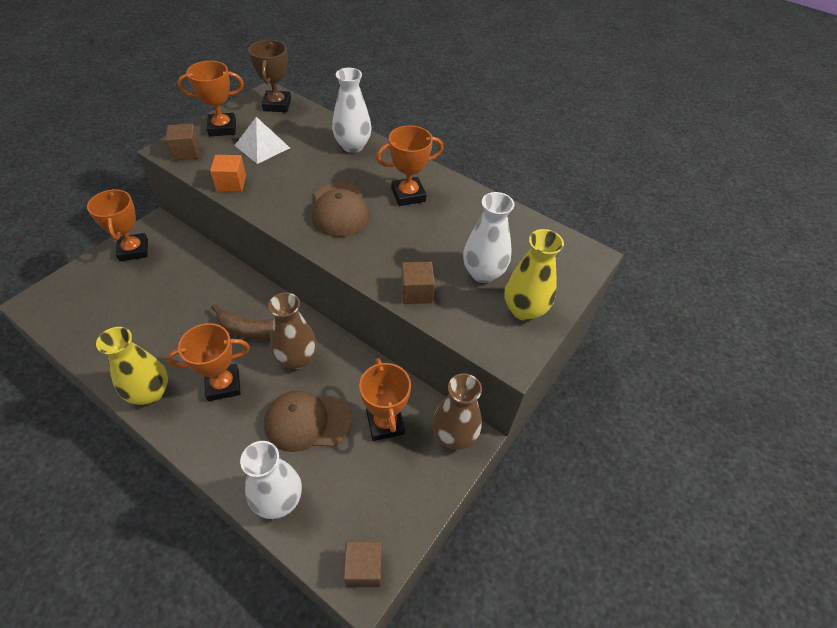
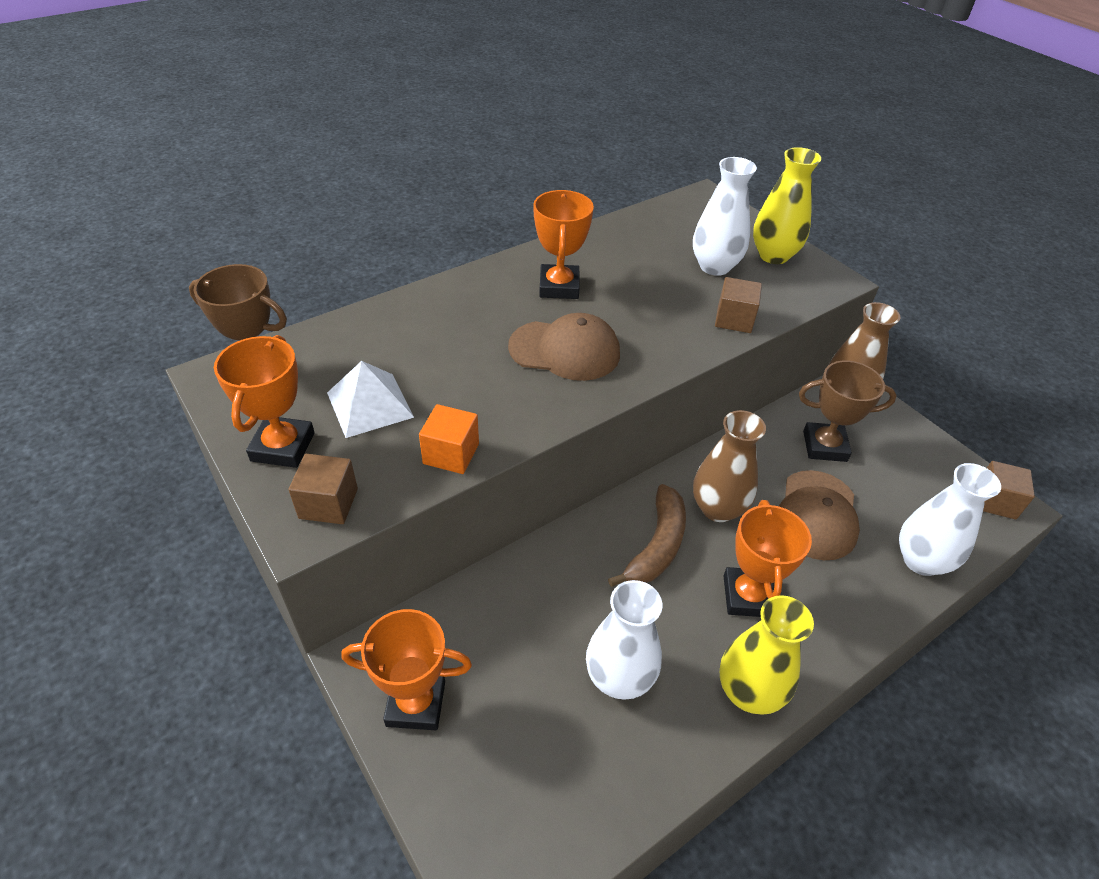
camera: 70 degrees left, 5 degrees down
(353, 146) = (426, 311): white vase -> white vase (619, 678)
(385, 423) = (824, 446): orange trophy -> brown trophy

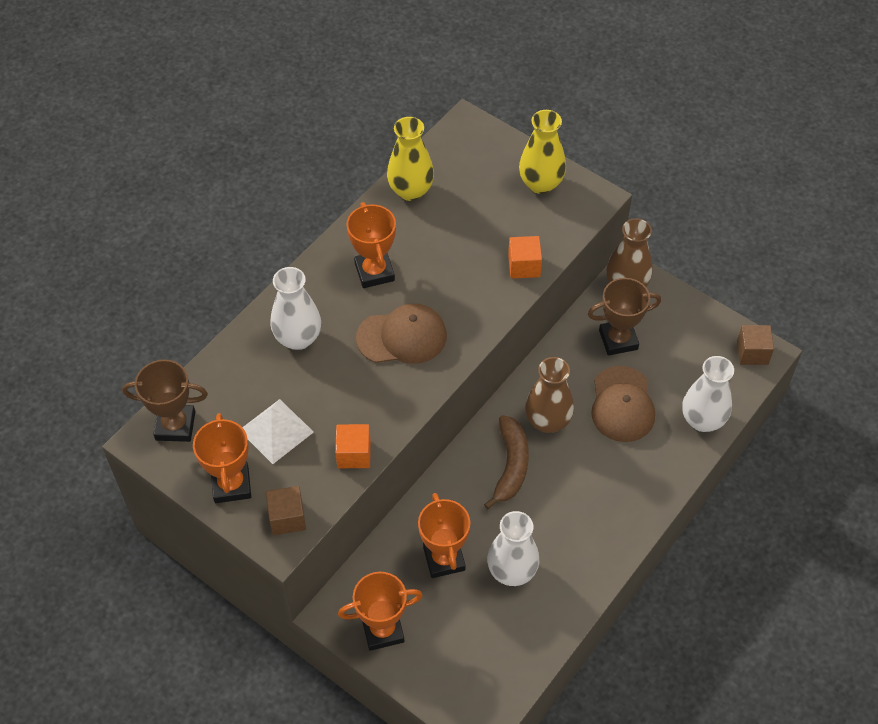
camera: 15 degrees left, 10 degrees up
(714, 266) = (495, 211): white vase -> white vase (298, 338)
(734, 319) = (524, 266): brown cube -> orange cube
(747, 596) = (585, 486): orange trophy -> orange trophy (444, 559)
(748, 692) = (600, 554): yellow vase -> yellow vase (411, 191)

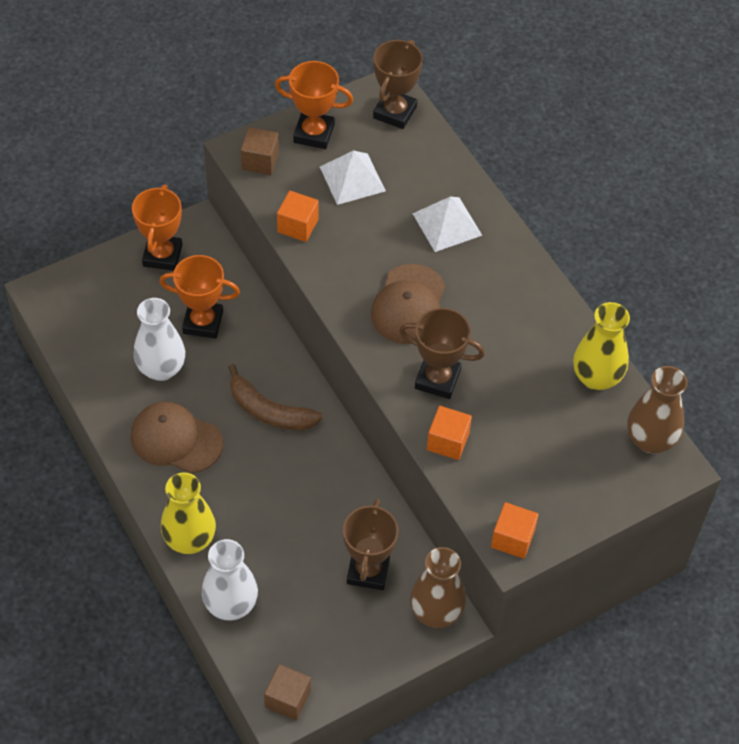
camera: 110 degrees right, 0 degrees up
(298, 338) = (447, 224): white vase -> white pyramid
(374, 272) = (500, 309): orange trophy -> none
(468, 292) = (437, 379): none -> brown trophy
(541, 184) = (556, 504): yellow vase -> yellow vase (190, 540)
(547, 421) = (302, 462): brown vase -> brown vase (650, 440)
(585, 200) = (512, 538): none -> orange cube
(622, 404) = (287, 538): brown cap -> brown cap (176, 439)

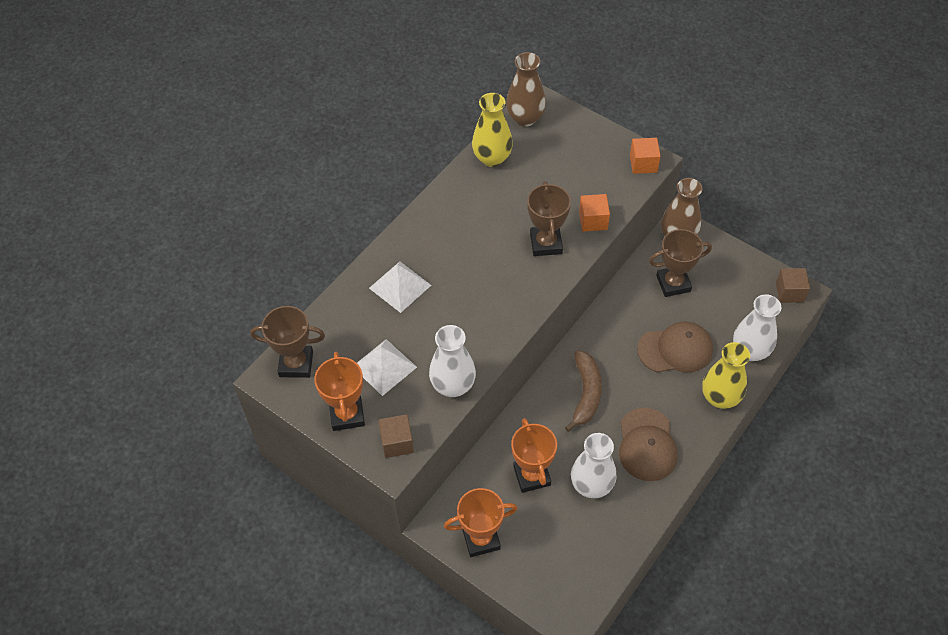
camera: 110 degrees left, 0 degrees up
(298, 226) = (453, 385): orange cube -> white vase
(408, 305) = (490, 283): brown cap -> brown cap (675, 349)

